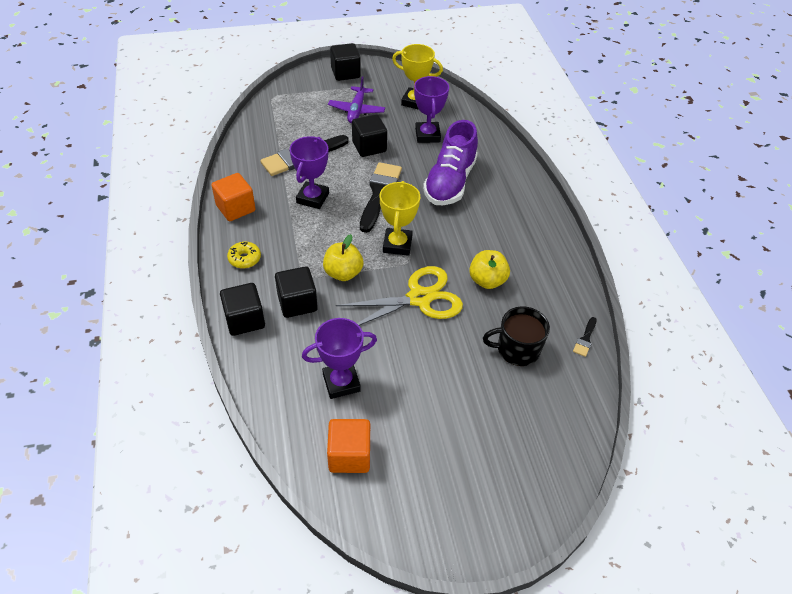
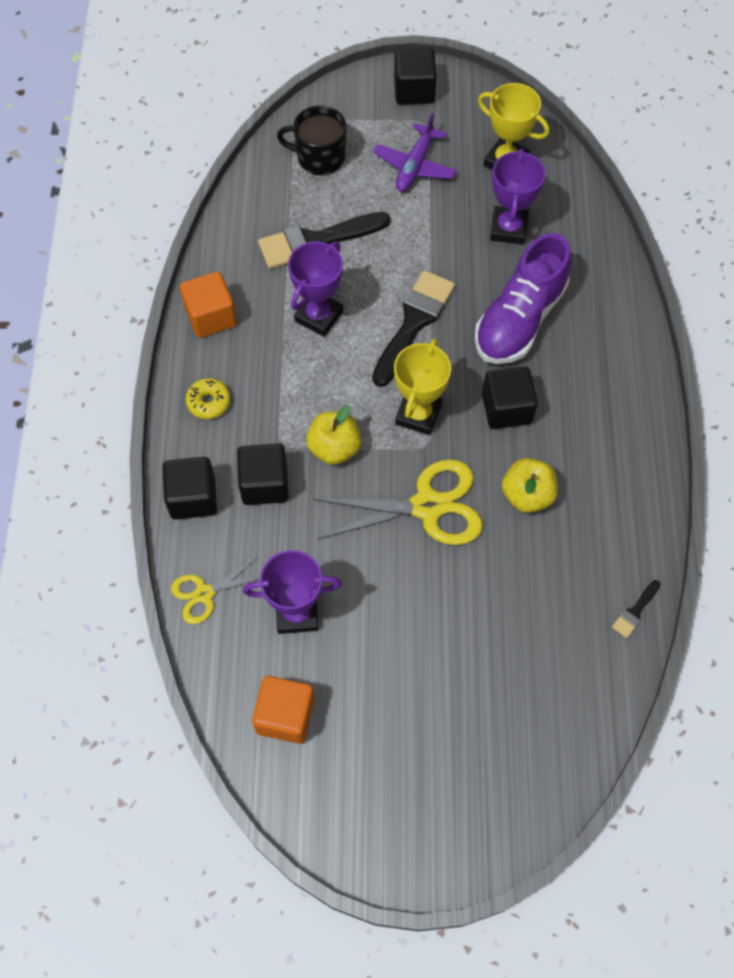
camera: 15 degrees right, 15 degrees up
(266, 382) = (204, 593): none -> yellow scissors
(369, 147) = (418, 237): black cube -> black cube (506, 409)
(517, 349) = (537, 609): black mug -> black mug (319, 157)

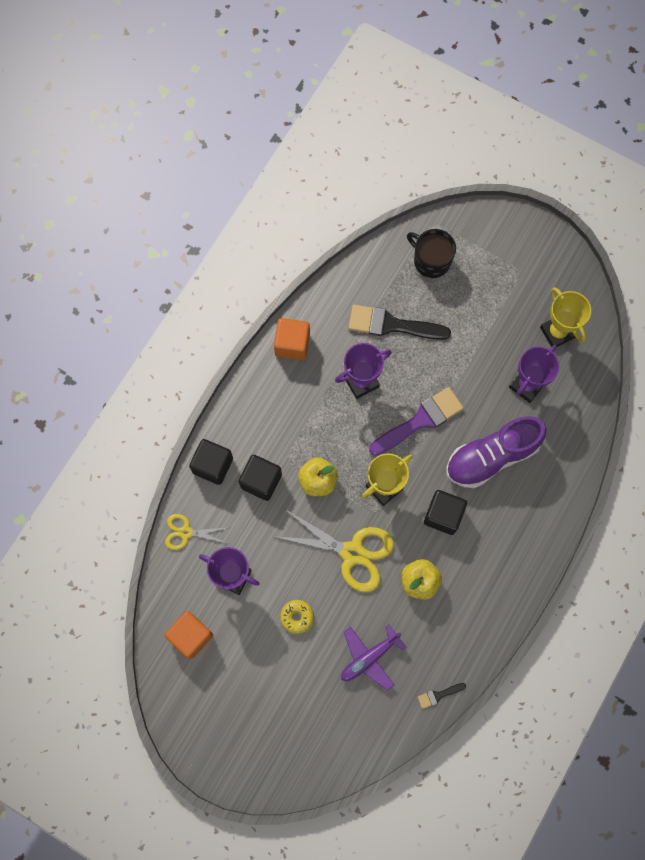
camera: 30 degrees right, 10 degrees up
(209, 402) = (258, 405): yellow donut -> yellow donut (297, 617)
(413, 323) = (420, 420): black brush -> purple brush
(414, 90) = (528, 241): black cube -> none
(415, 166) = (492, 302): purple plane -> purple plane (369, 657)

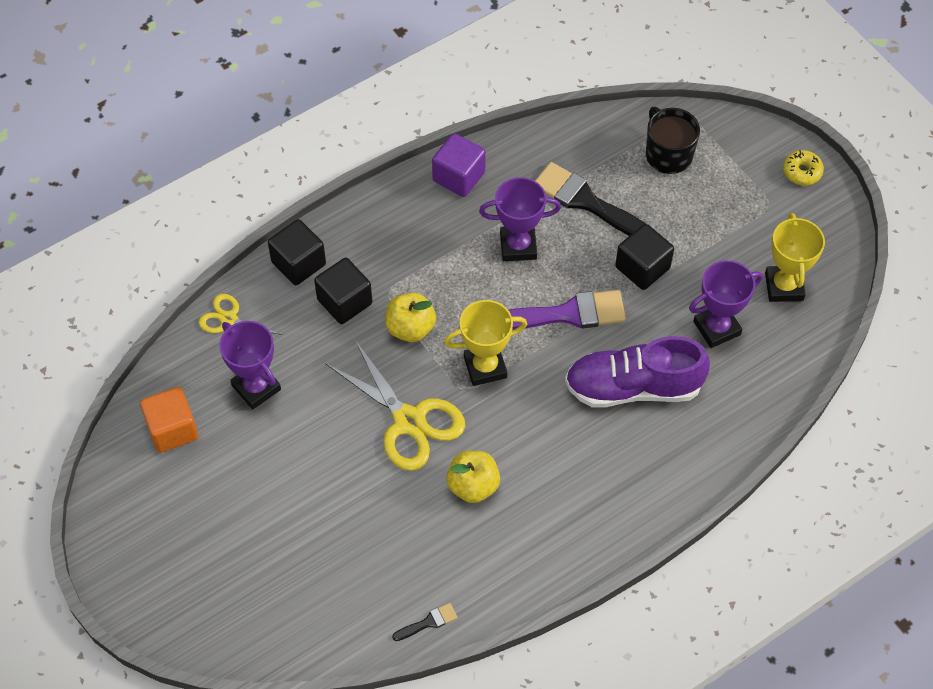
camera: 25 degrees right, 15 degrees down
(292, 344) = (459, 177): orange cube -> purple cube
(297, 617) = (306, 462): yellow donut -> yellow donut (802, 172)
(369, 657) = (367, 543): purple plane -> none
(438, 695) = (428, 622): black brush -> black brush turned 150 degrees clockwise
(443, 515) = (540, 426): black cube -> black cube (642, 268)

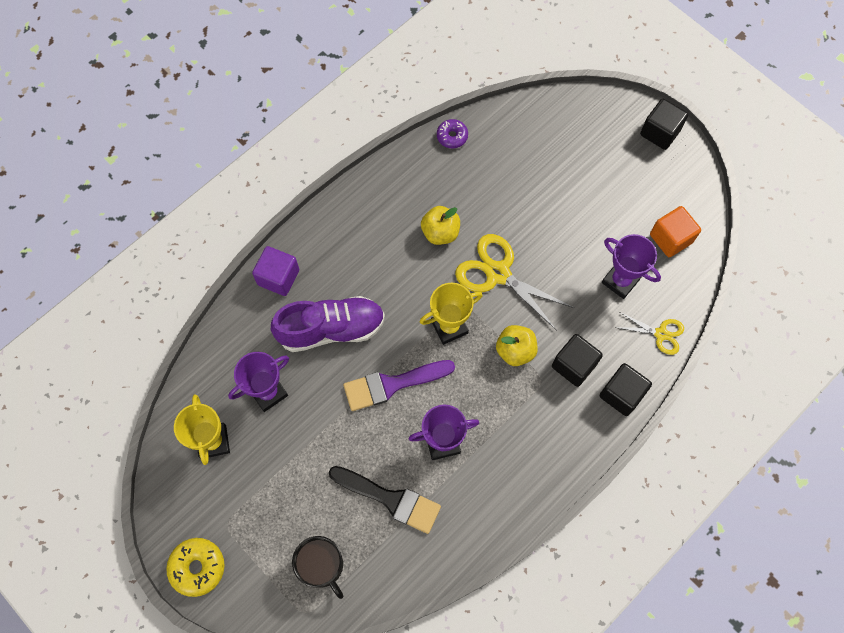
camera: 170 degrees right, 10 degrees up
(428, 622) = (452, 136): black brush -> purple donut
(459, 177) = (507, 506): purple cube -> purple cube (278, 277)
(642, 268) = (334, 439): black cube -> black cube (660, 132)
(802, 172) = (197, 567): yellow donut -> yellow donut, size x1.52

